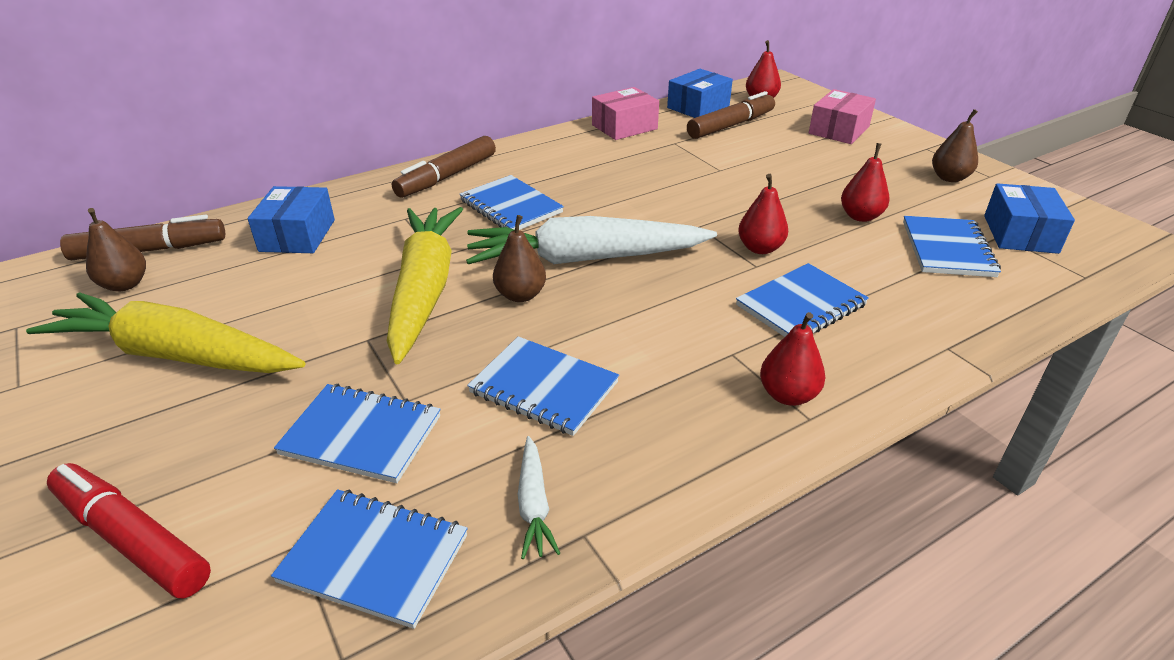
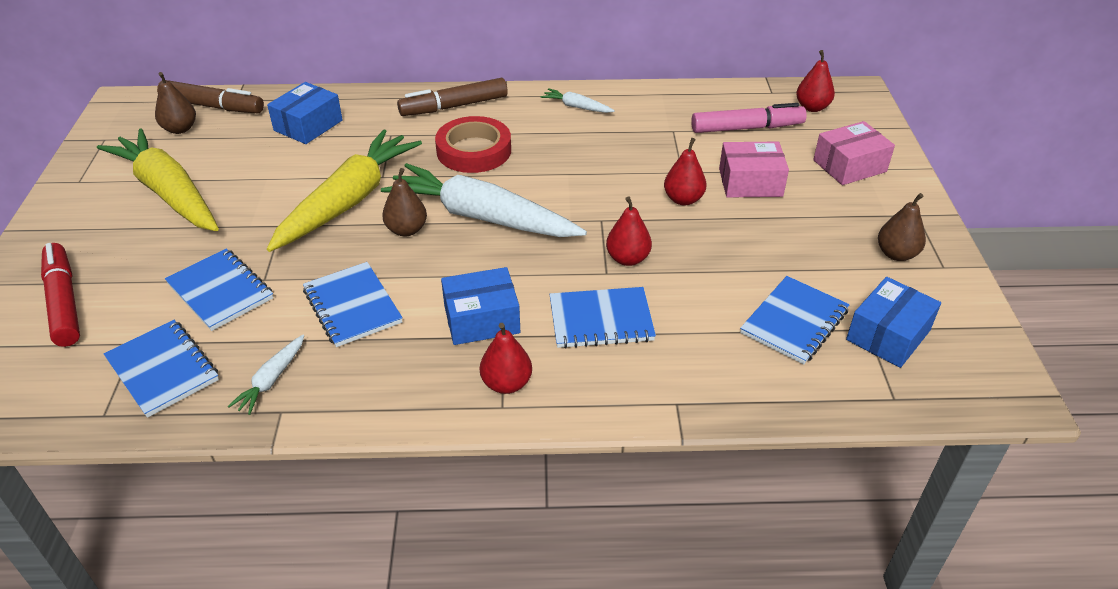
camera: 30 degrees right, 5 degrees up
(511, 207) = (474, 151): blue notebook -> red tape
(568, 147) = (577, 107): none -> white carrot
(624, 127) = (646, 100): pink box -> pink box (750, 182)
(698, 107) = (739, 98): blue box -> blue box (481, 319)
(730, 125) = (746, 128): brown marker -> pink marker
(860, 216) = (754, 262): red pear -> red pear (683, 199)

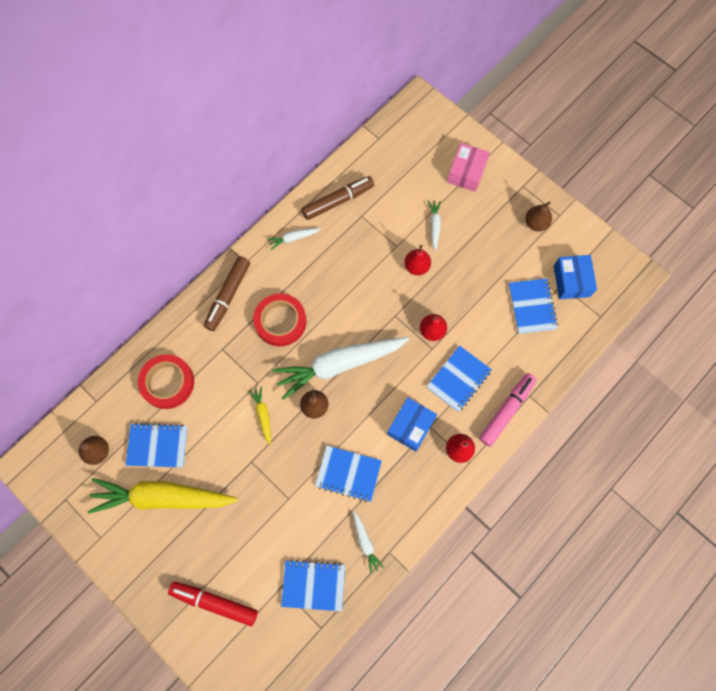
camera: 45 degrees left, 30 degrees up
(212, 106) = (90, 418): brown marker -> brown marker (338, 201)
(220, 291) = (278, 525): blue notebook -> blue notebook (157, 446)
(308, 125) = (167, 383): blue box -> red tape
(348, 201) = (263, 415): yellow carrot -> yellow carrot, size x0.42
(746, 128) = (394, 182): pink marker -> pink marker (506, 411)
(750, 182) = (434, 226): pink box -> white carrot
(812, 107) = (410, 135): red pear -> none

